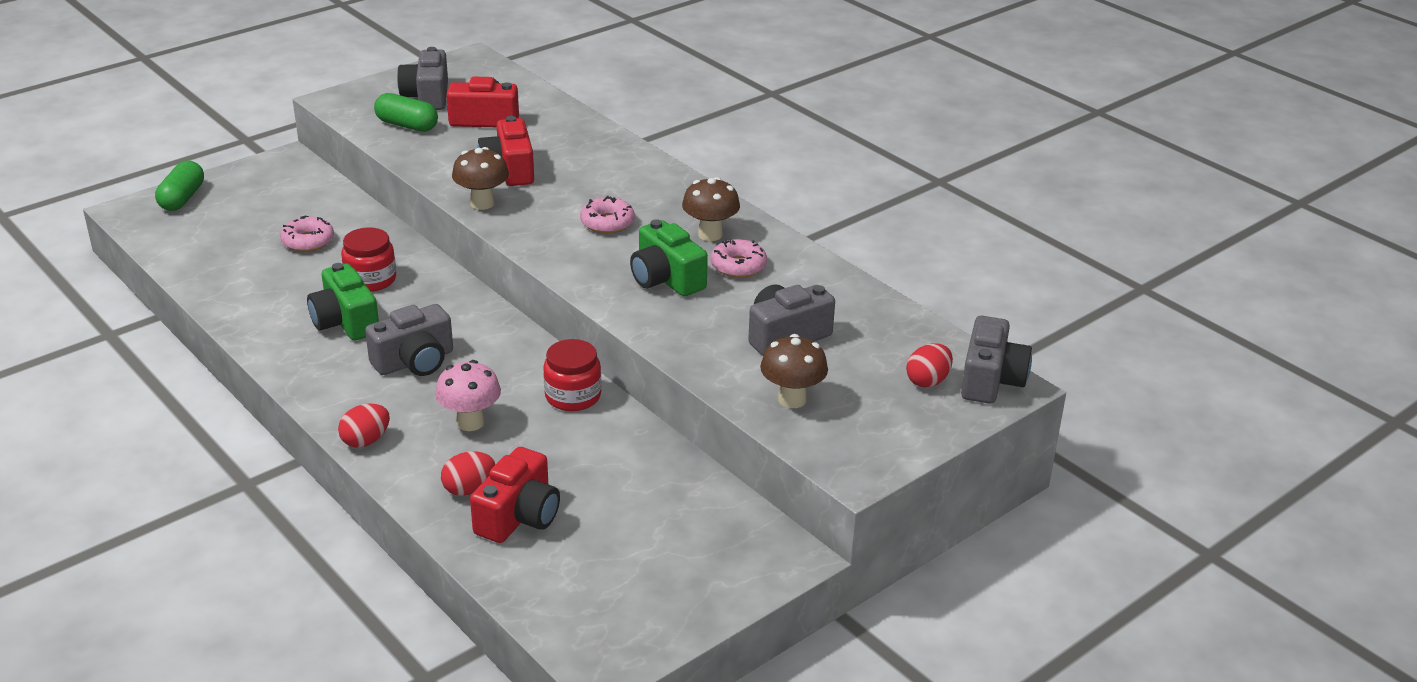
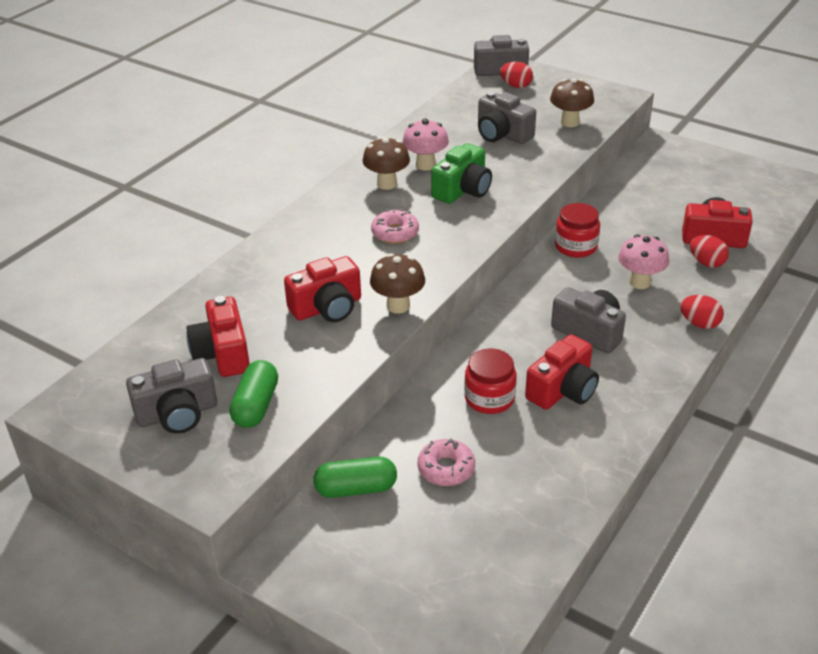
camera: 105 degrees left, 5 degrees up
(182, 198) = (407, 624): green capsule -> green capsule (356, 489)
(345, 322) = (563, 390): green camera -> red camera
(738, 266) = (425, 165): pink donut -> pink mushroom

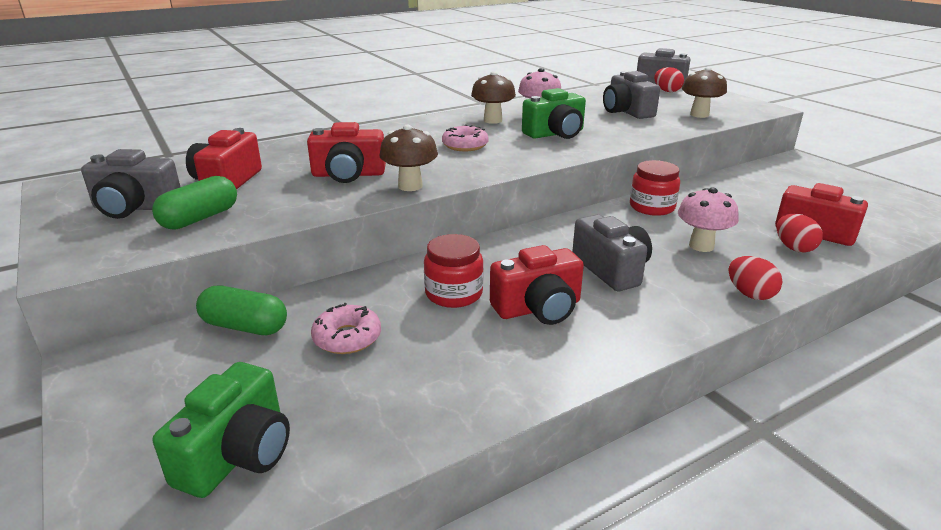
camera: 25 degrees right, 10 degrees down
(462, 583) = (237, 454): none -> green camera

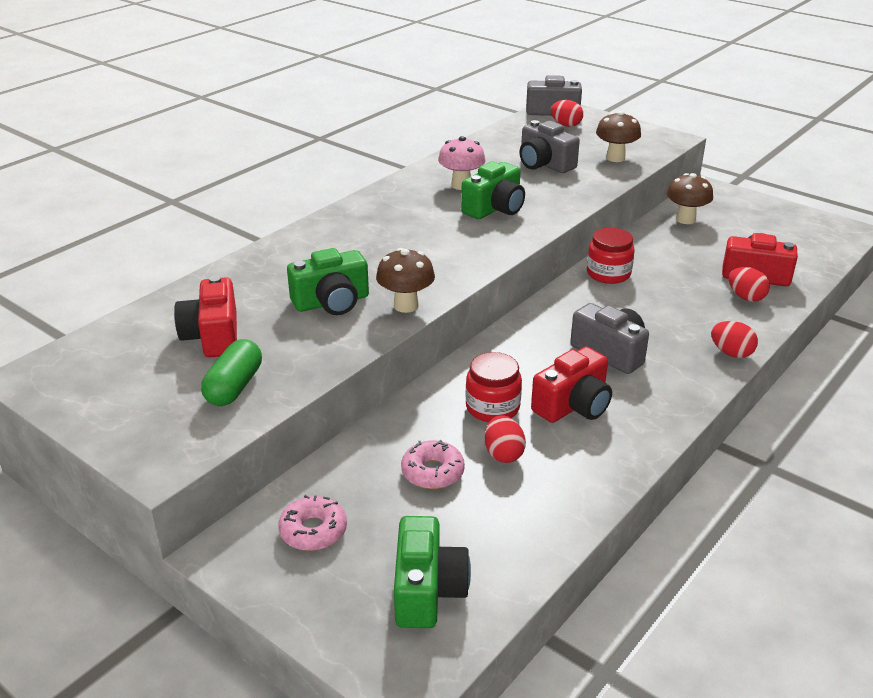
camera: 20 degrees left, 5 degrees up
(135, 207) = (150, 388): grey camera -> none
(245, 326) = (331, 484): green capsule -> none
(348, 174) = (332, 302): red camera -> green camera
(431, 337) = (503, 454): none -> red egg
(465, 145) = (417, 241): pink donut -> pink donut (313, 531)
(492, 120) = (418, 199): brown mushroom -> brown mushroom (685, 219)
(701, 246) = (671, 310): pink mushroom -> none

